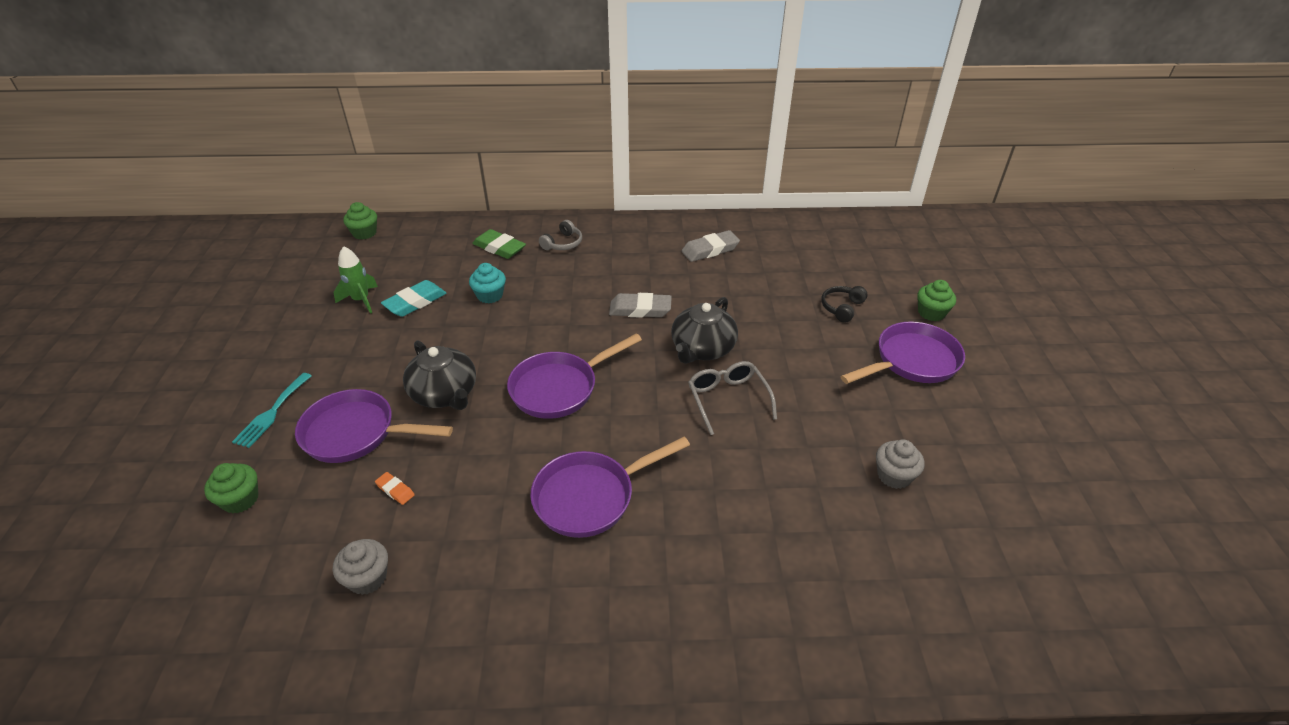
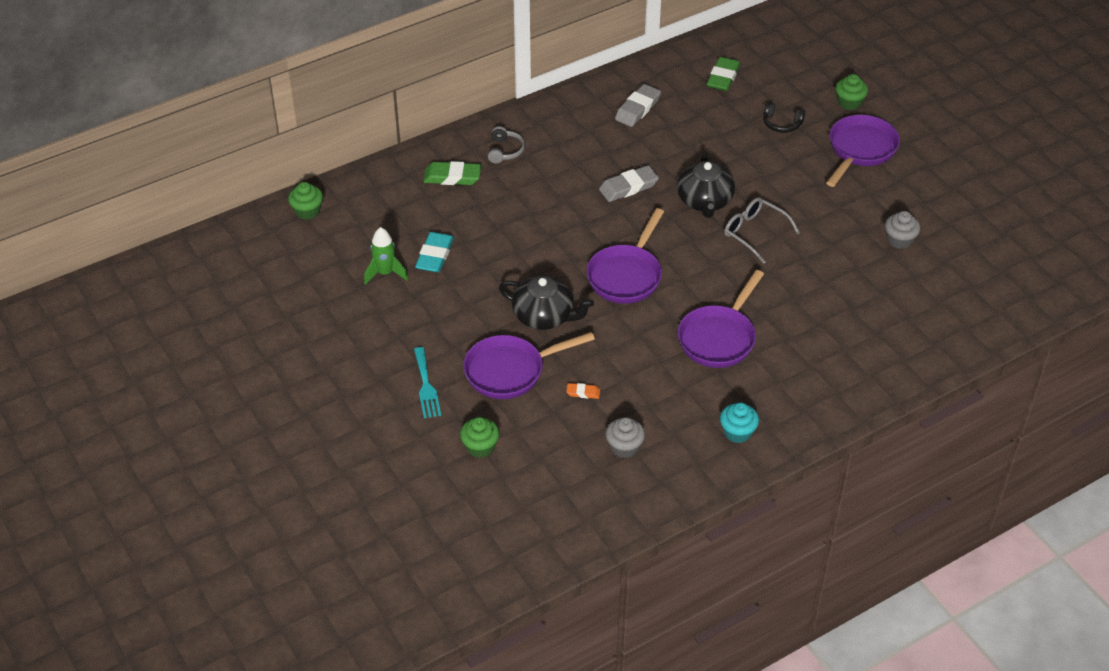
camera: 30 degrees left, 5 degrees up
(490, 295) = (492, 224): turquoise cupcake -> turquoise cupcake (737, 432)
(813, 251) = (723, 77): none -> green eraser
(842, 308) = (781, 124): black headphones -> black headphones turned 75 degrees counterclockwise

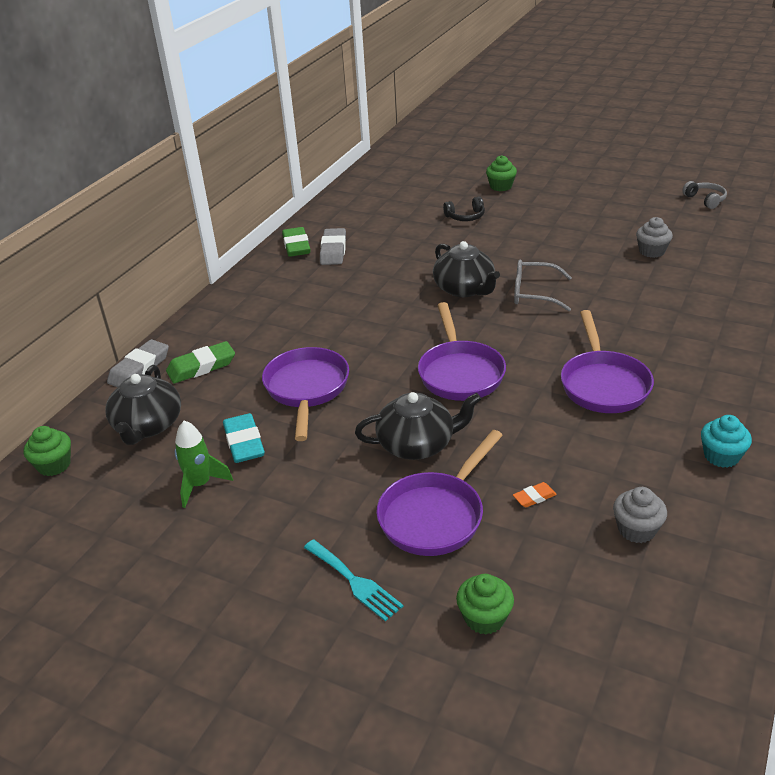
camera: 30 degrees left, 10 degrees down
(383, 210) = (148, 426): none -> black teapot
(505, 151) = (238, 325): grey headphones -> grey headphones (705, 200)
(628, 187) = (386, 306): grey eraser -> grey eraser (139, 369)
(723, 77) = (383, 206): green eraser -> green eraser (296, 246)
(860, 150) = (546, 210): purple pan -> purple pan (307, 389)

